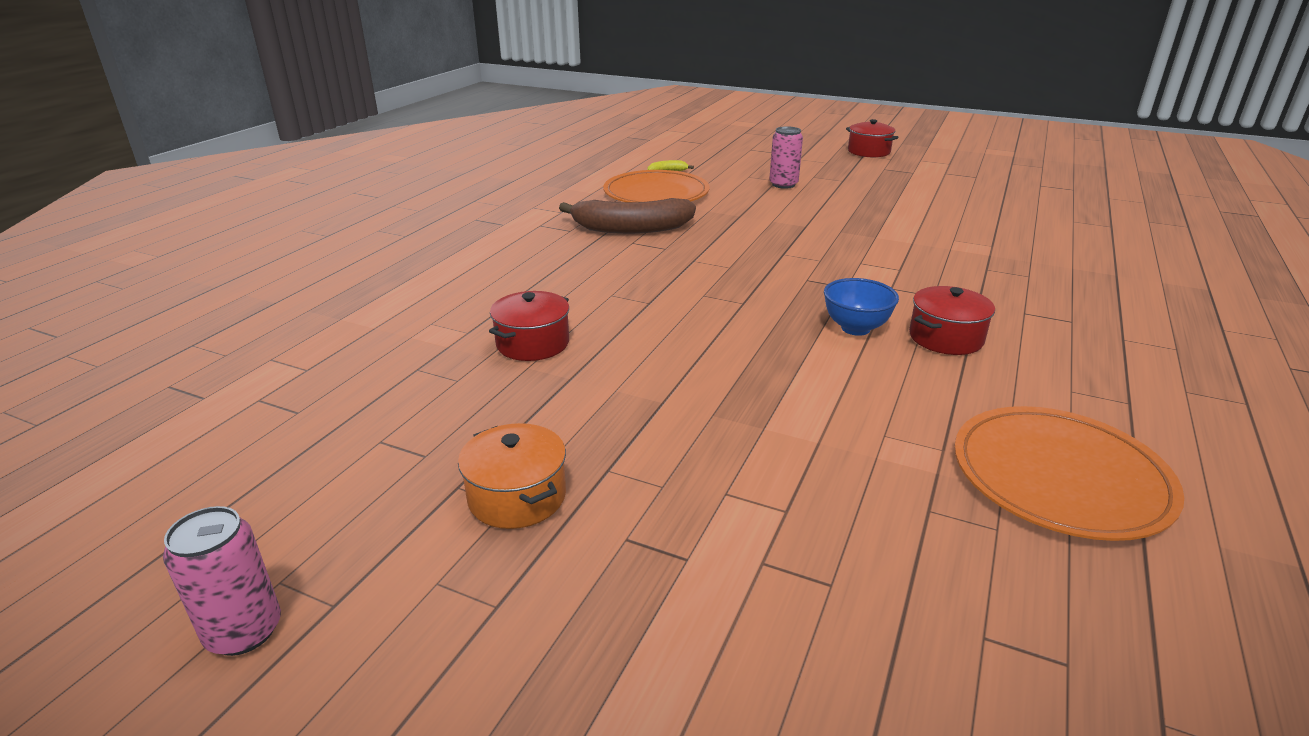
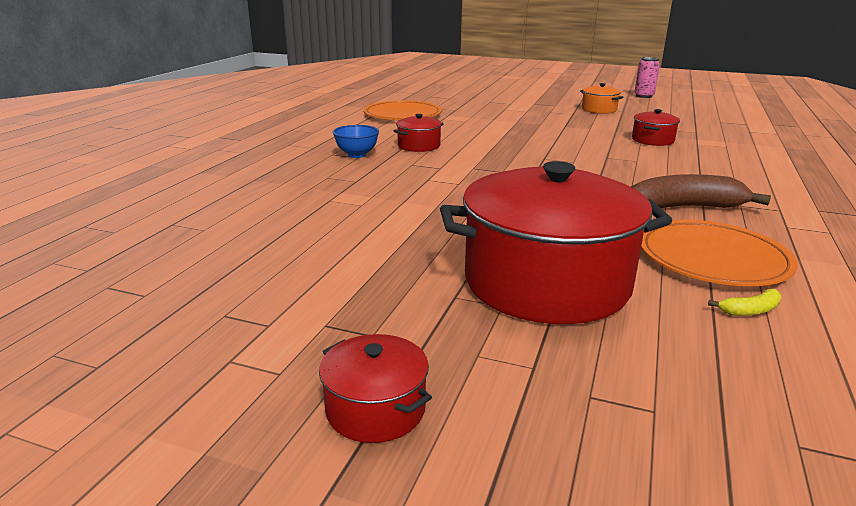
camera: 175 degrees right, 5 degrees down
(783, 184) = (546, 282): pink can -> red pot
(855, 328) = (471, 148): blue bowl -> blue bowl (357, 155)

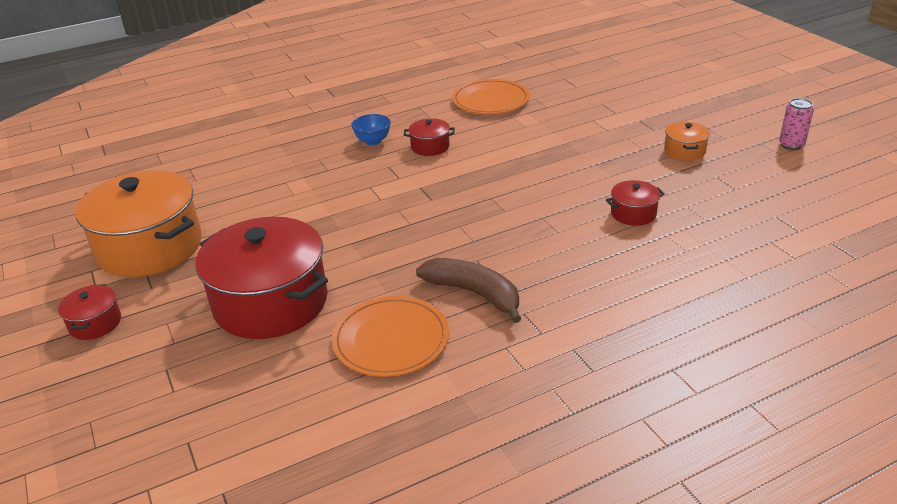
camera: 45 degrees right, 10 degrees up
(276, 302) = (150, 247): none -> orange pot
(750, 310) = (325, 380): yellow banana -> none

